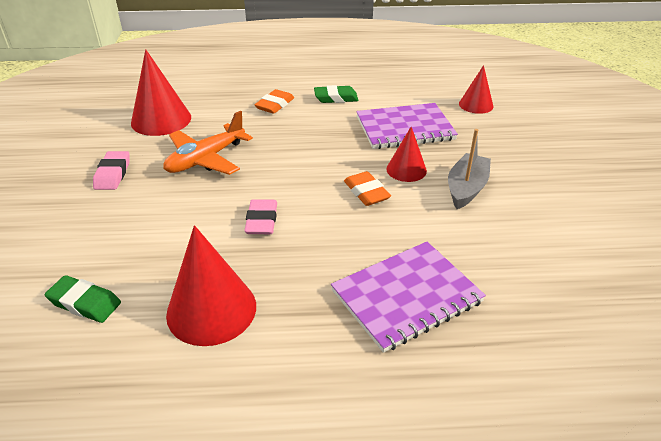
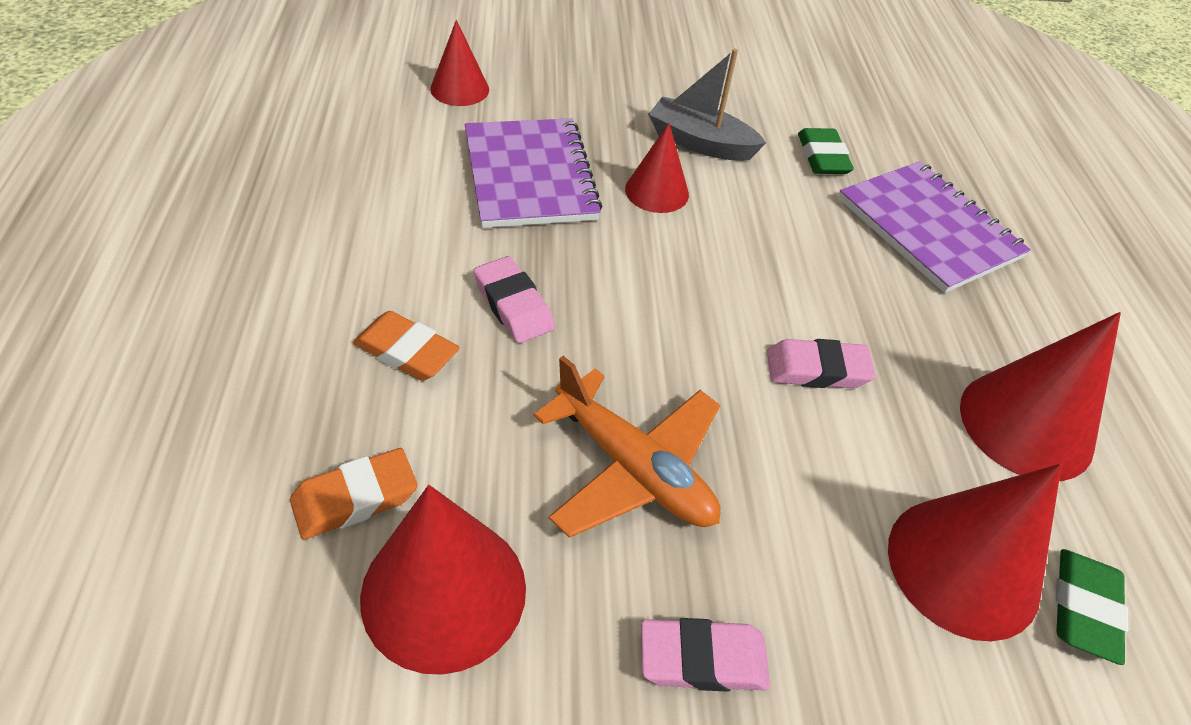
camera: 95 degrees left, 10 degrees up
(125, 258) = (963, 566): none -> red cone
(304, 127) = (513, 305): none -> pink eraser
(336, 98) = (395, 252): green eraser -> green eraser (822, 157)
(366, 192) = (722, 241): orange eraser -> orange eraser (355, 498)

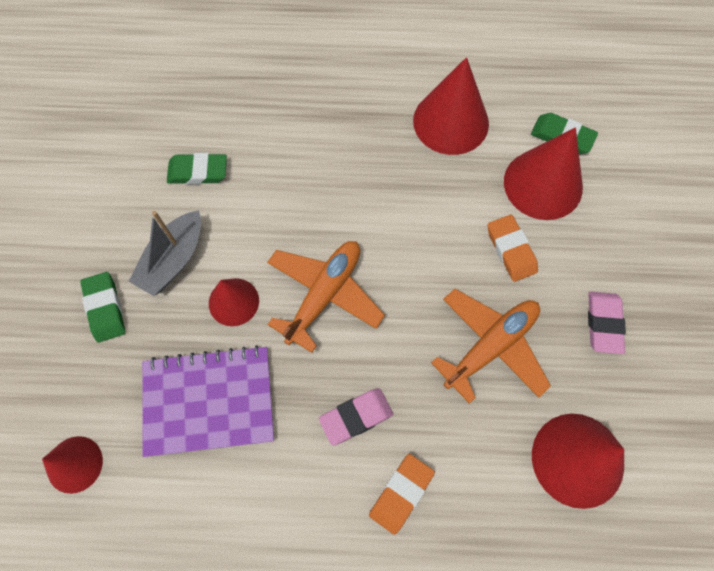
camera: 80 degrees left, 20 degrees up
(355, 498) = (520, 518): orange eraser -> orange eraser (511, 250)
(631, 99) = (105, 308): none -> green eraser
(682, 272) = (324, 295): none -> orange plane
(817, 370) = (412, 225): pink eraser -> none
(928, 228) = (282, 122): purple notebook -> none

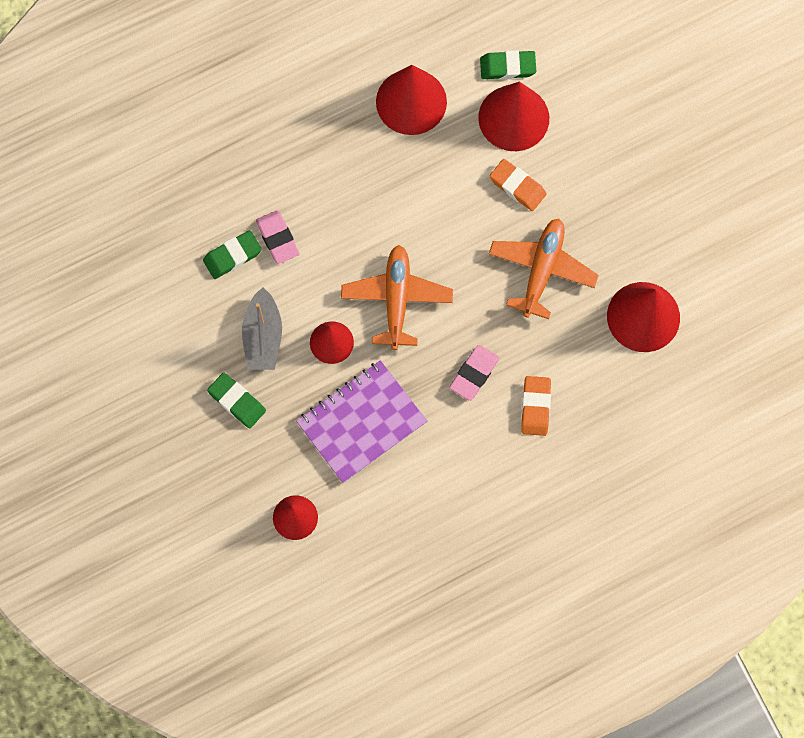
camera: 30 degrees left, 5 degrees up
(603, 324) = (614, 207): pink eraser -> pink eraser (277, 238)

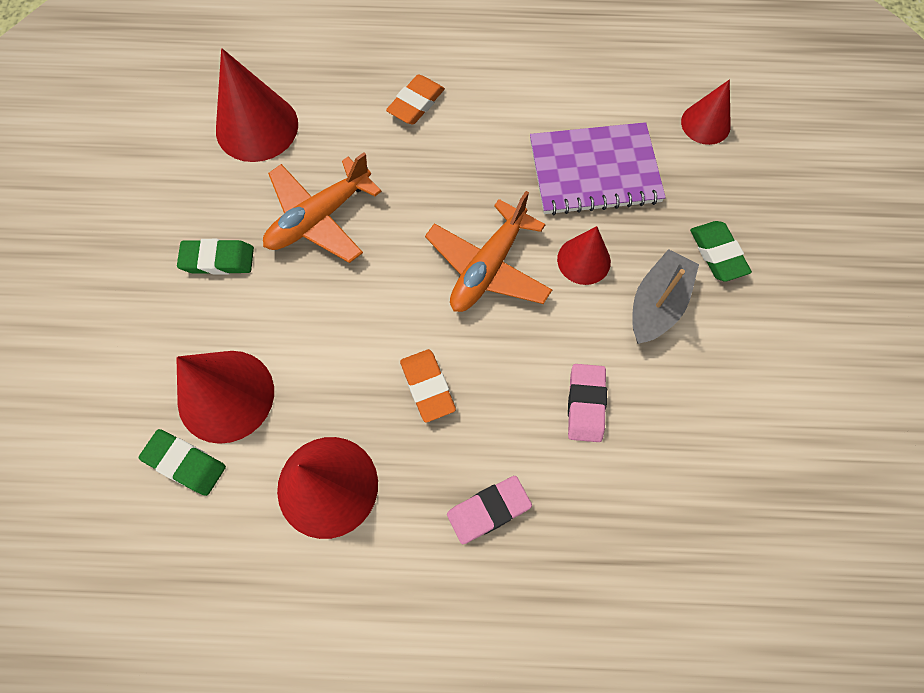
camera: 150 degrees left, 5 degrees down
(232, 256) = (650, 412): green eraser -> green eraser (218, 260)
(474, 374) = (455, 159): pink eraser -> pink eraser (488, 510)
(517, 187) = (280, 315): orange eraser -> orange eraser (427, 387)

